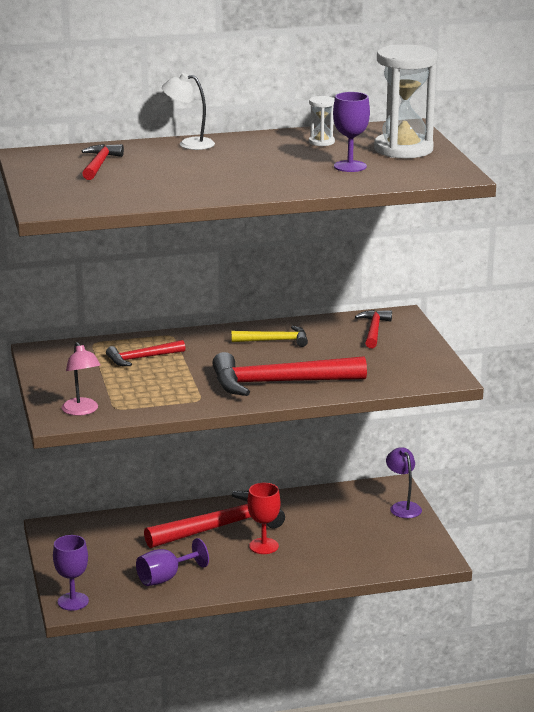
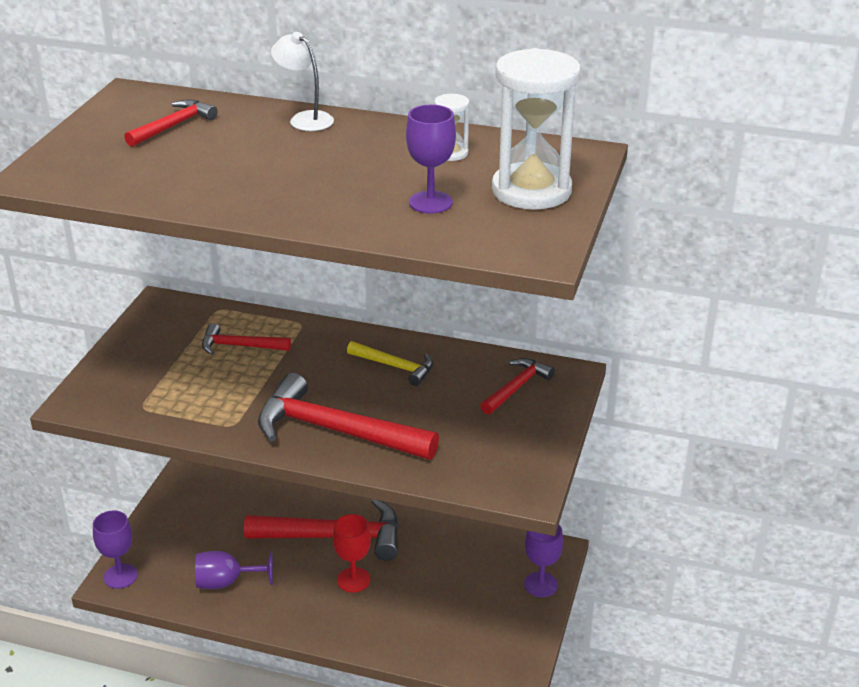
camera: 30 degrees right, 10 degrees up
(82, 411) = (108, 399): pink lamp -> none
(403, 507) = (540, 584): purple lamp -> purple goblet

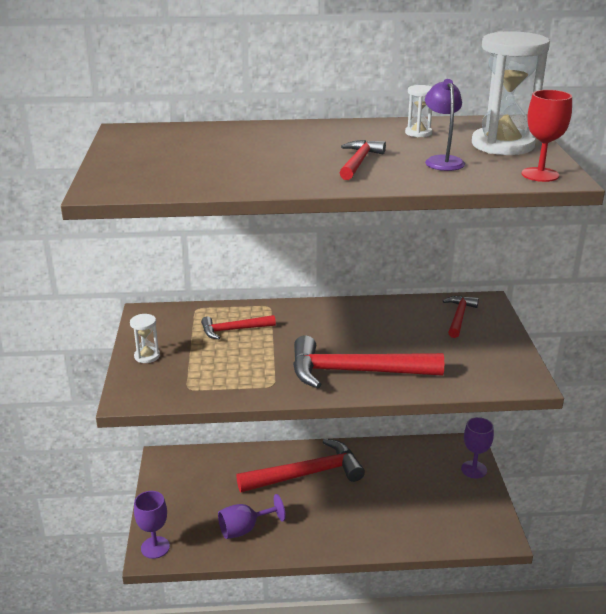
camera: 20 degrees left, 5 degrees down
(125, 358) = (147, 356): none -> white hourglass
(174, 126) = (186, 144): red hammer -> red hammer (359, 162)
(305, 119) = (285, 128): white lamp -> none
(353, 580) = (341, 501): red goblet -> red goblet (540, 175)
(395, 367) = (362, 320): yellow hammer -> none
(430, 202) = (442, 161): purple goblet -> purple lamp

